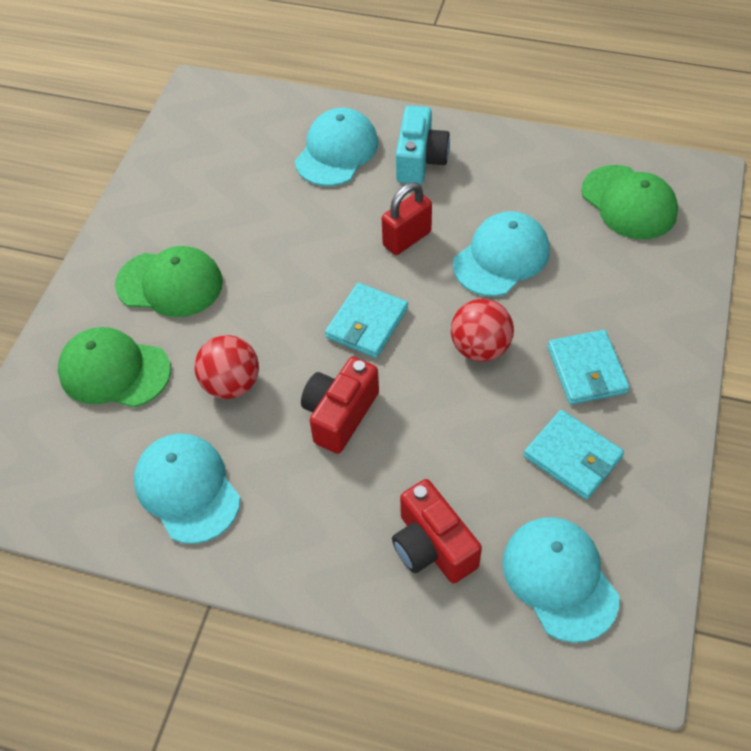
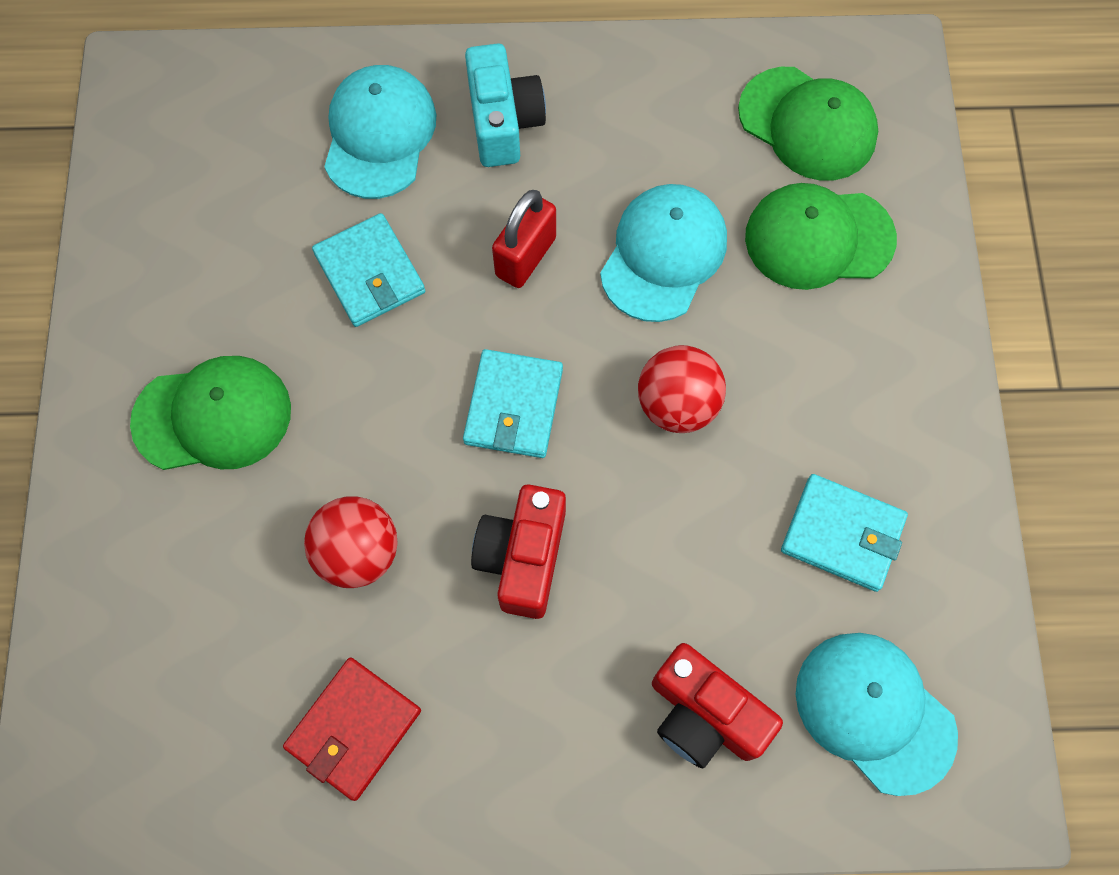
camera: 20 degrees left, 15 degrees up
(114, 371) = (184, 578): green cap -> green cap (818, 238)
(187, 489) = (354, 729): turquoise cap -> red wallet
(586, 370) = (824, 400): turquoise wallet -> turquoise wallet (370, 273)

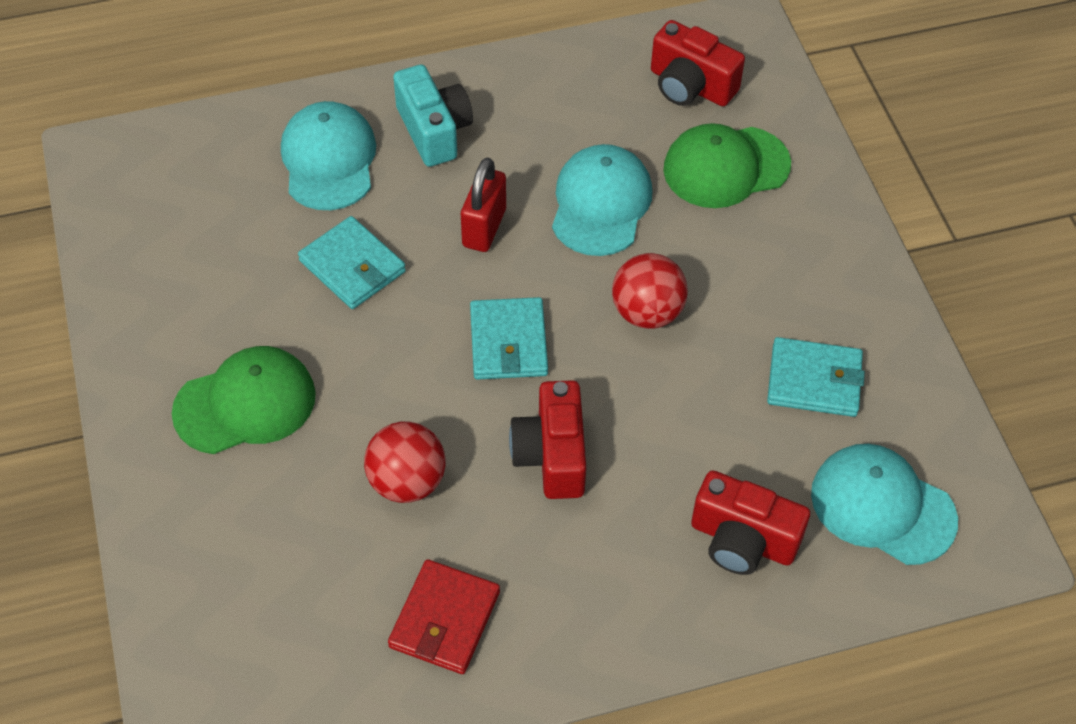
camera: 15 degrees left, 15 degrees down
(807, 124) = (690, 86): green cap -> red camera

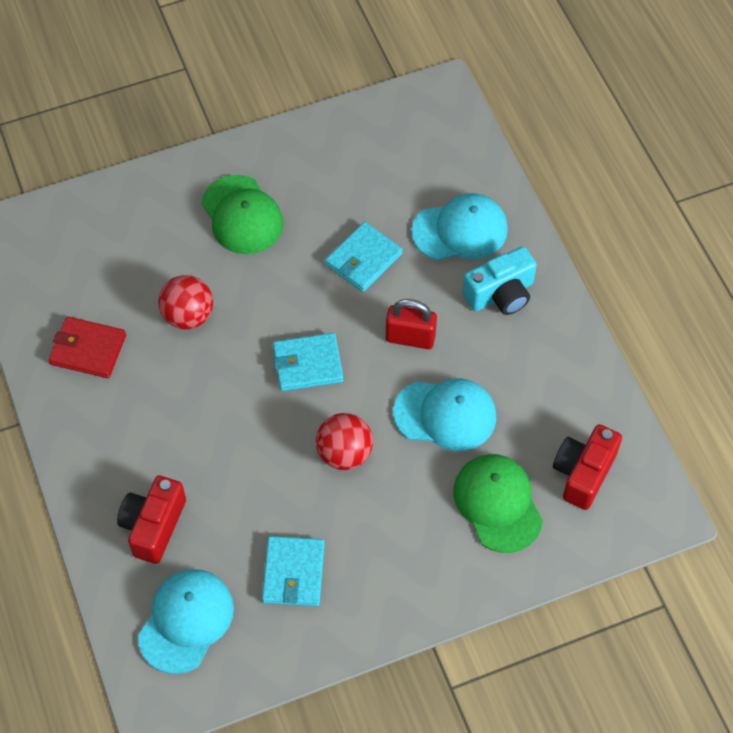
camera: 85 degrees right, 5 degrees up
(552, 455) = (215, 400): red camera -> none

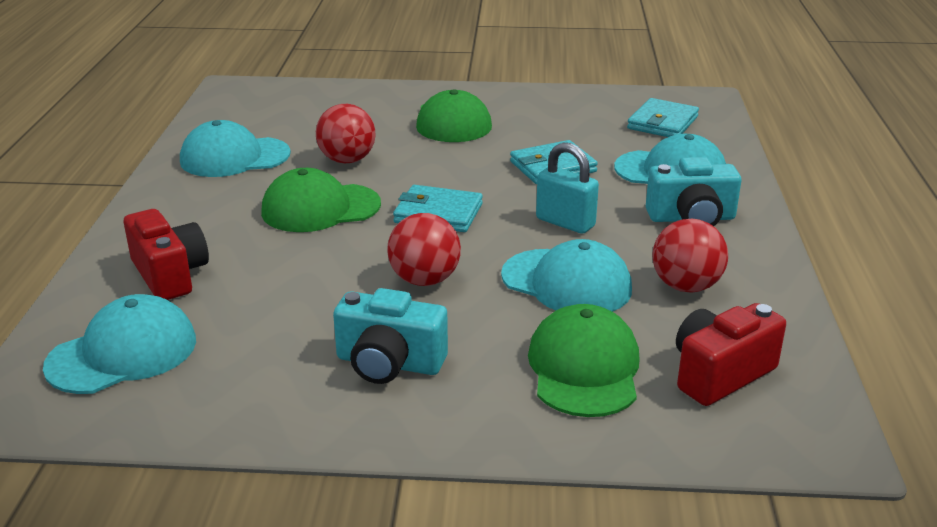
camera: 25 degrees right, 30 degrees down
(88, 349) = (234, 157): red wallet -> turquoise cap
(153, 526) = (170, 275): red camera -> red camera turned 105 degrees clockwise
(211, 395) = (320, 208): none -> green cap
(293, 573) = (282, 352): turquoise wallet -> turquoise wallet (662, 123)
(371, 553) = (389, 363): none -> turquoise camera
(410, 338) = (565, 222): red padlock -> turquoise padlock
(528, 385) = (686, 286): none -> red ball

